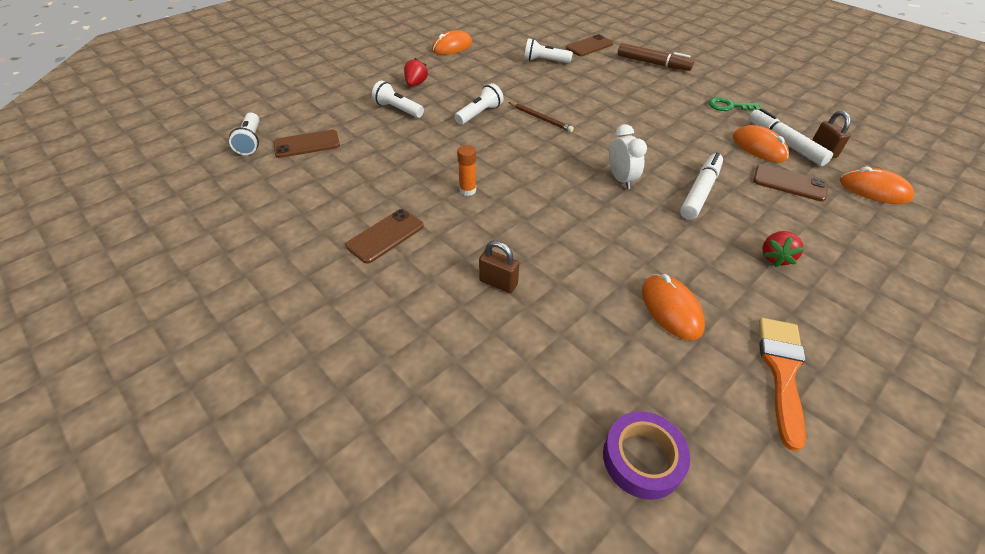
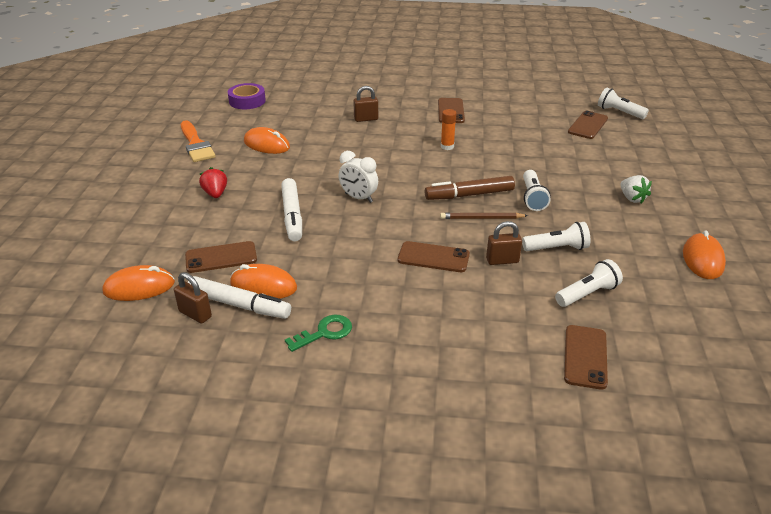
camera: 140 degrees right, 10 degrees down
(398, 109) = (593, 171): white flashlight -> white flashlight (557, 248)
(416, 84) = (632, 198): red strawberry -> white strawberry
(567, 92) = (502, 260): none -> brown padlock
(611, 112) = (433, 257): none -> brown phone
(652, 63) = (473, 367): brown marker -> brown marker (470, 195)

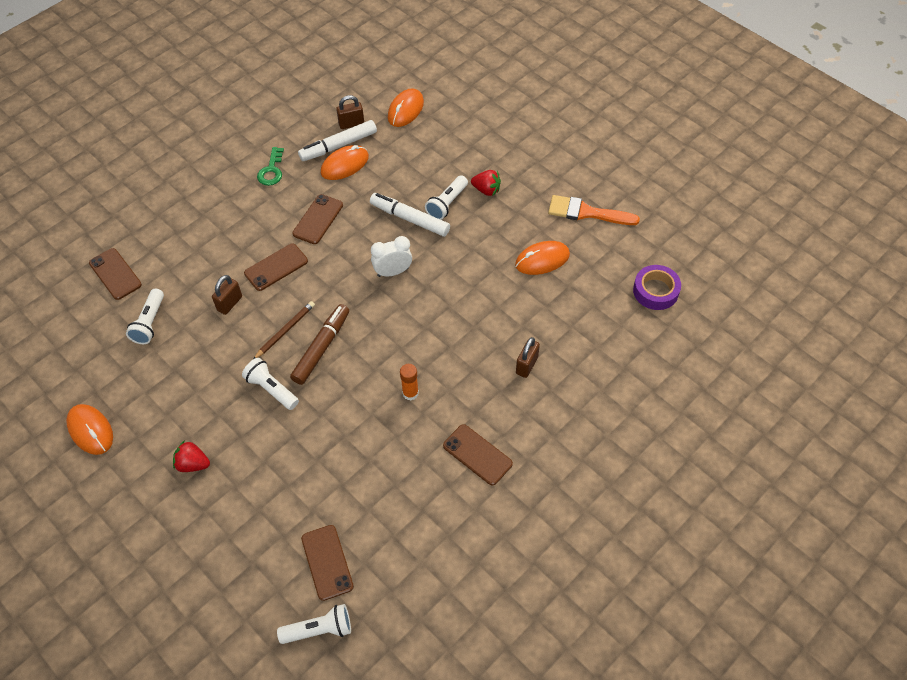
camera: 130 degrees right, 20 degrees up
(221, 257) = (397, 158): brown phone -> brown phone (318, 219)
(557, 248) = (204, 348): white flashlight -> white flashlight (447, 204)
(632, 198) = (193, 464): white strawberry -> red strawberry

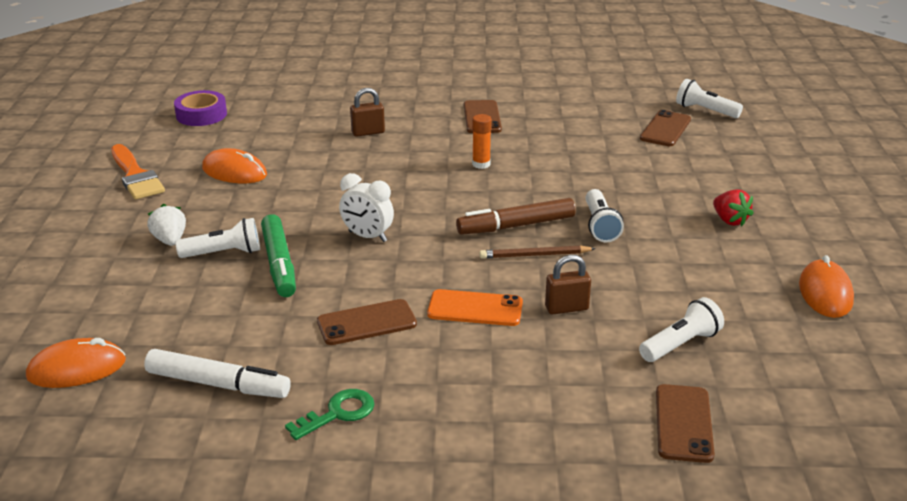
camera: 135 degrees left, 25 degrees down
(276, 267) = (475, 308): brown phone -> orange phone
(344, 165) = (249, 357): orange mouse -> none
(351, 124) = (159, 400): brown padlock -> none
(410, 219) = (279, 263): white marker -> green marker
(486, 190) = (170, 240): red strawberry -> white strawberry

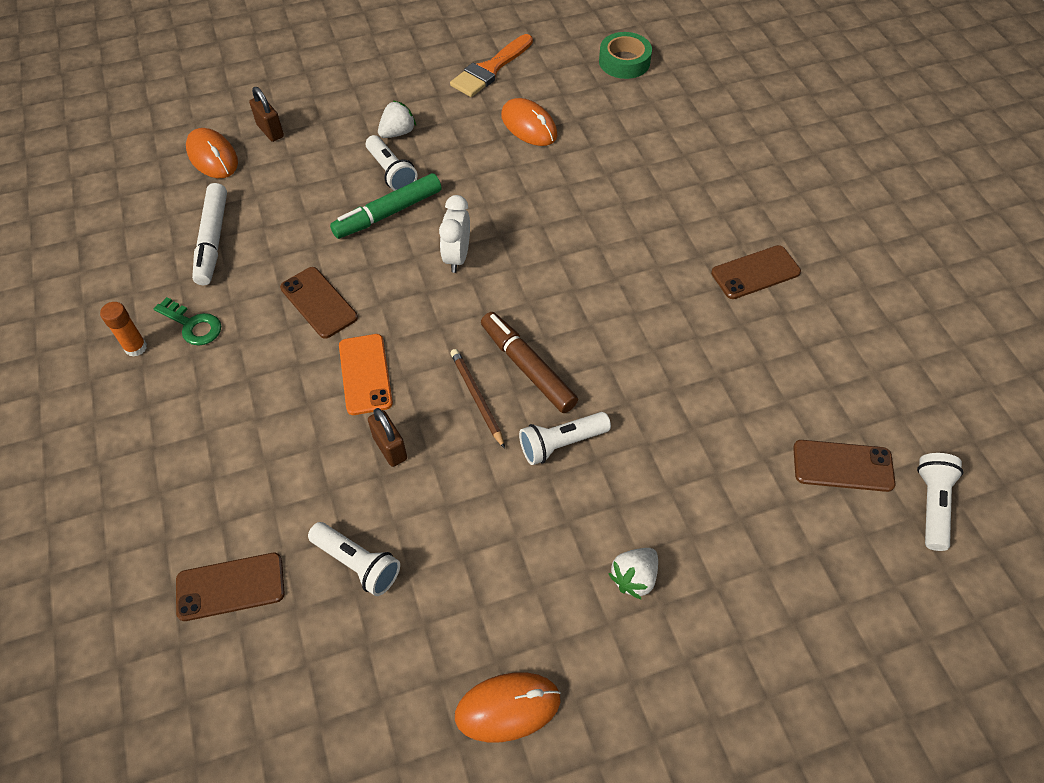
camera: 70 degrees right, 25 degrees up
(201, 115) = (624, 61): purple tape -> green tape
(234, 172) = (529, 126): orange mouse -> orange mouse turned 45 degrees counterclockwise
(368, 132) = (660, 190): brown padlock -> brown padlock (270, 131)
(481, 164) = (643, 302): orange glue stick -> orange glue stick (136, 347)
(729, 220) = (634, 577): red strawberry -> white strawberry

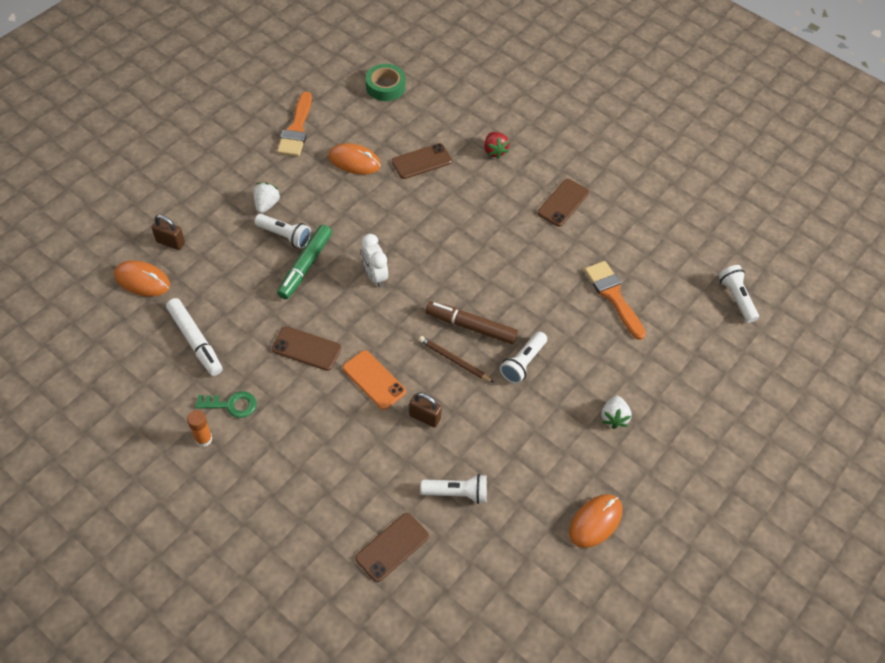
camera: 35 degrees left, 0 degrees up
(707, 178) = (494, 151): none -> red strawberry
(745, 417) = (613, 296): none -> orange brush
(843, 466) = (680, 298): brown phone -> brown phone (421, 161)

